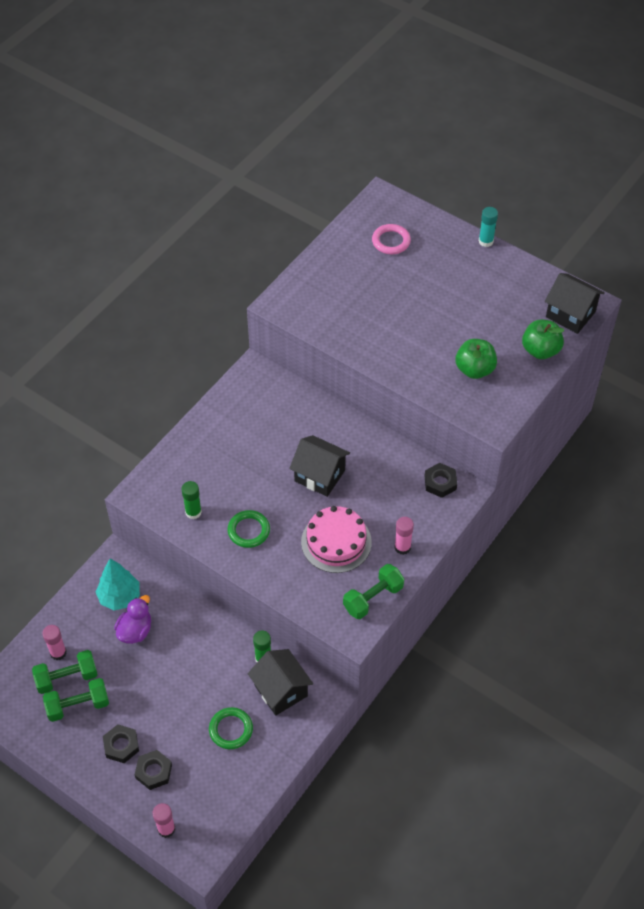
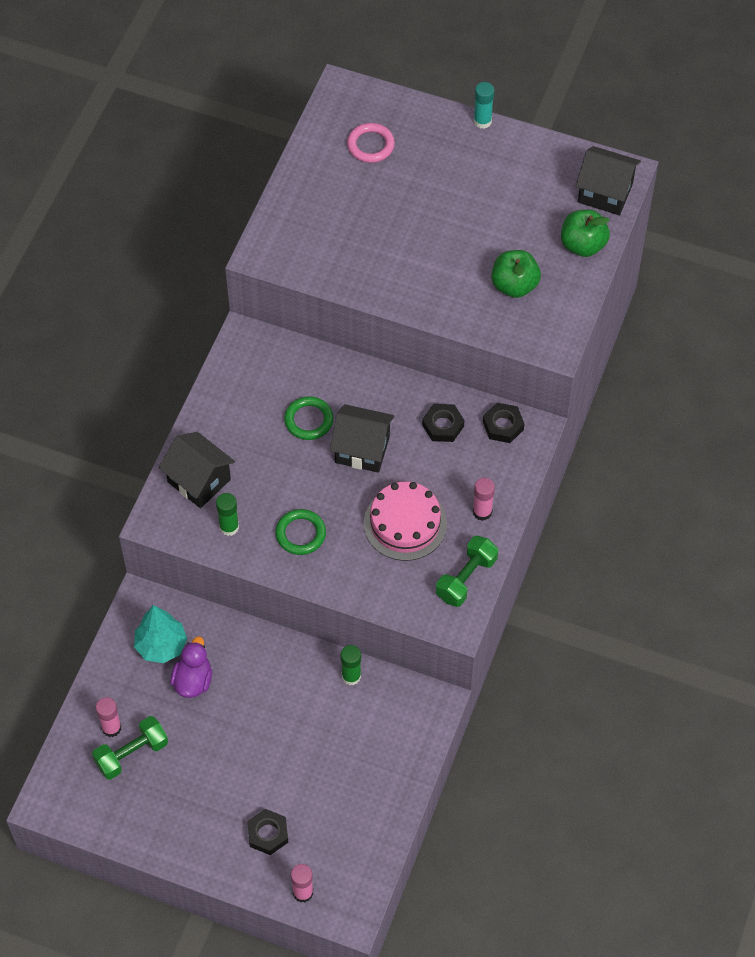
camera: 15 degrees left, 5 degrees up
(78, 705) = (156, 782): green dumbbell -> none
(121, 745) = (221, 814): black nut -> black nut (443, 425)
(231, 729) = (340, 765): green ring -> green ring (309, 420)
(281, 690) = (382, 708): black house -> black house (199, 481)

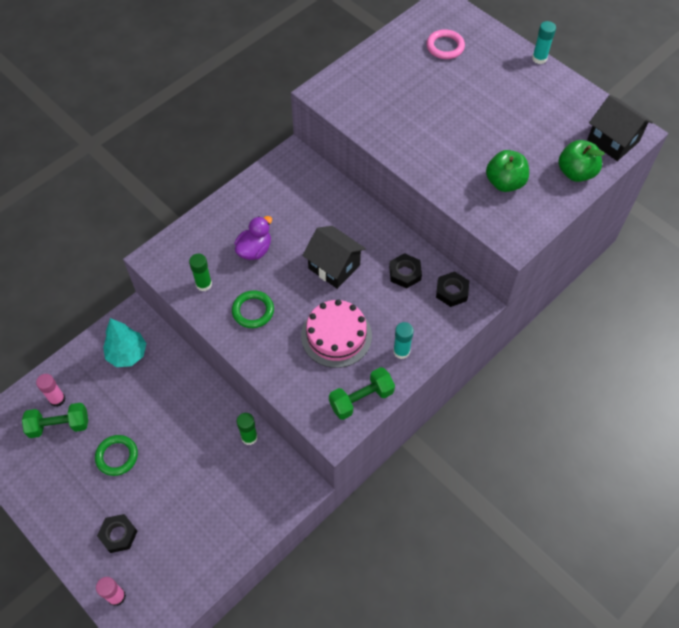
camera: 25 degrees right, 0 degrees up
(193, 680) = (134, 389): purple duck -> purple duck (254, 250)
(199, 481) = (202, 242): black house -> none
(309, 420) = (306, 230): green ring -> green ring (117, 456)
(482, 512) = (401, 351): pink glue stick -> turquoise glue stick

